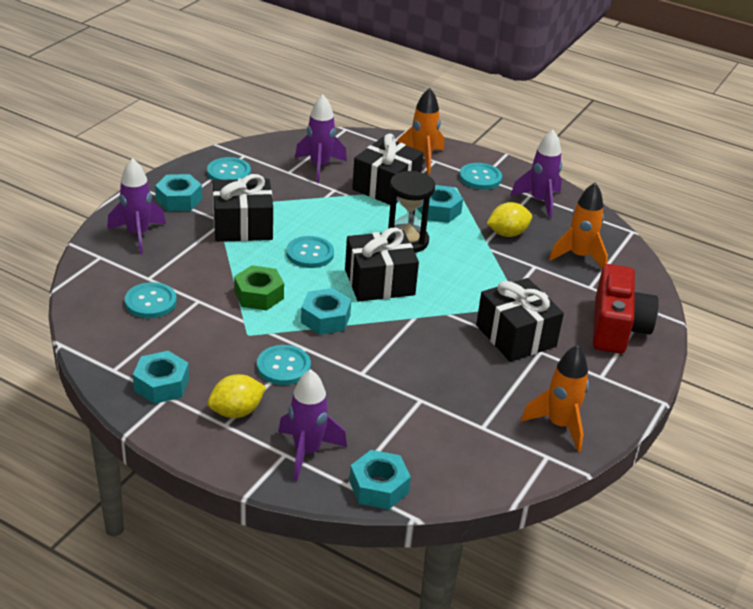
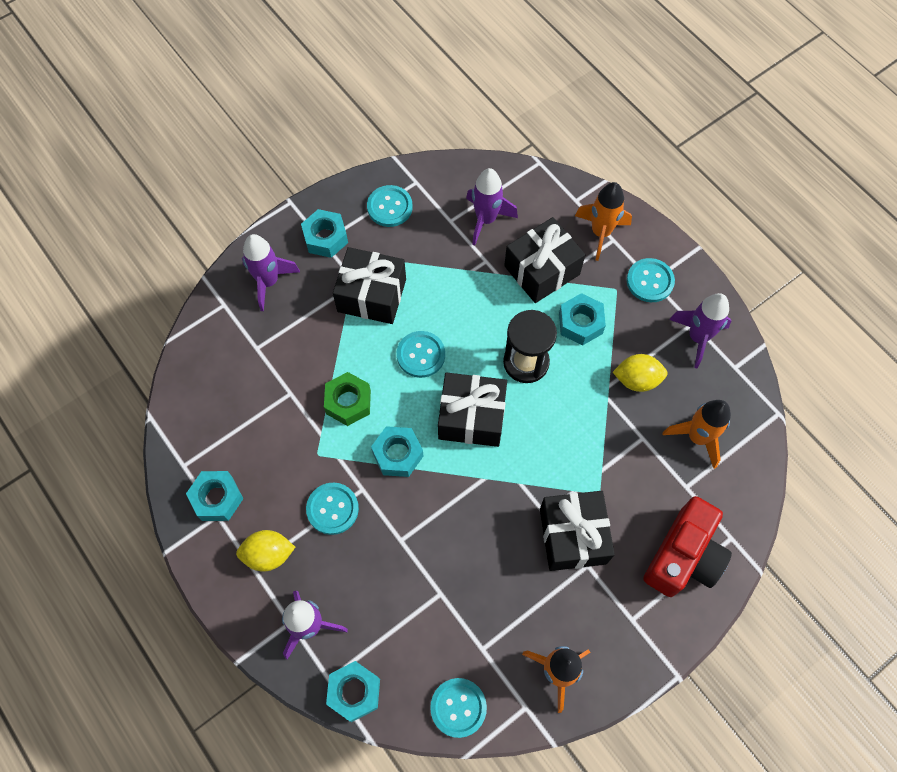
camera: 25 degrees right, 30 degrees up
(150, 302) = (246, 383): turquoise button -> turquoise button (458, 707)

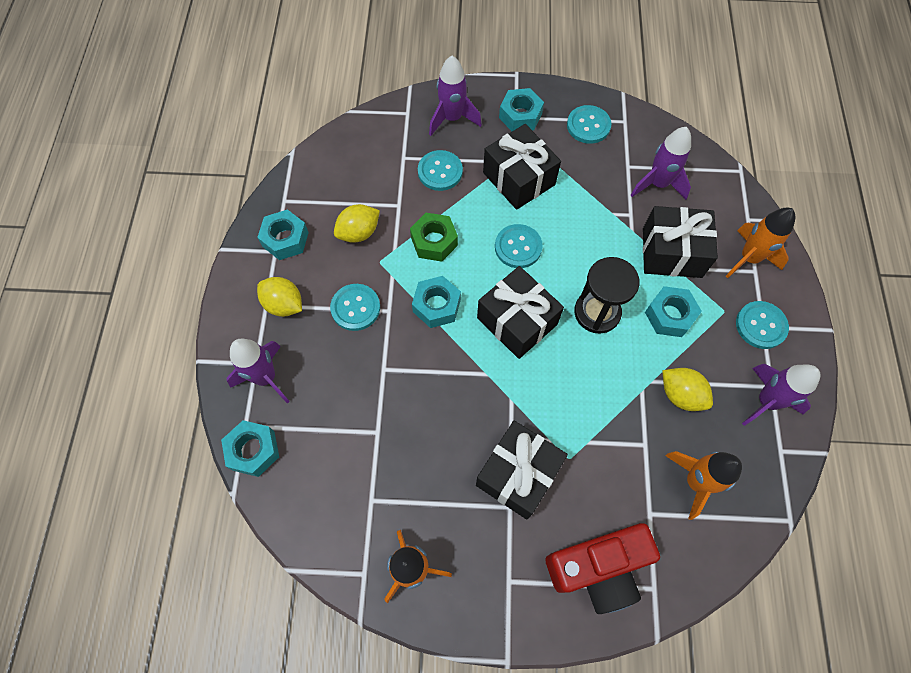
camera: 40 degrees right, 0 degrees up
(277, 443) = (359, 233): none -> yellow lemon
(458, 707) = (314, 528): turquoise button -> turquoise button (440, 171)

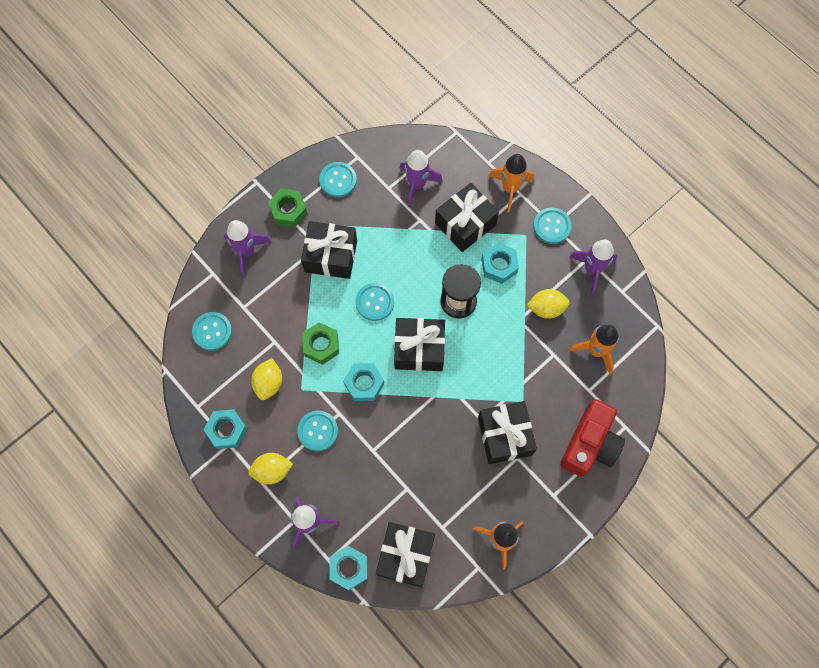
camera: 45 degrees left, 5 degrees up
(312, 491) = (405, 556): none -> black gift
(440, 171) = (277, 296): turquoise button -> turquoise button (212, 331)
(520, 116) = (288, 211): turquoise nut -> green nut

